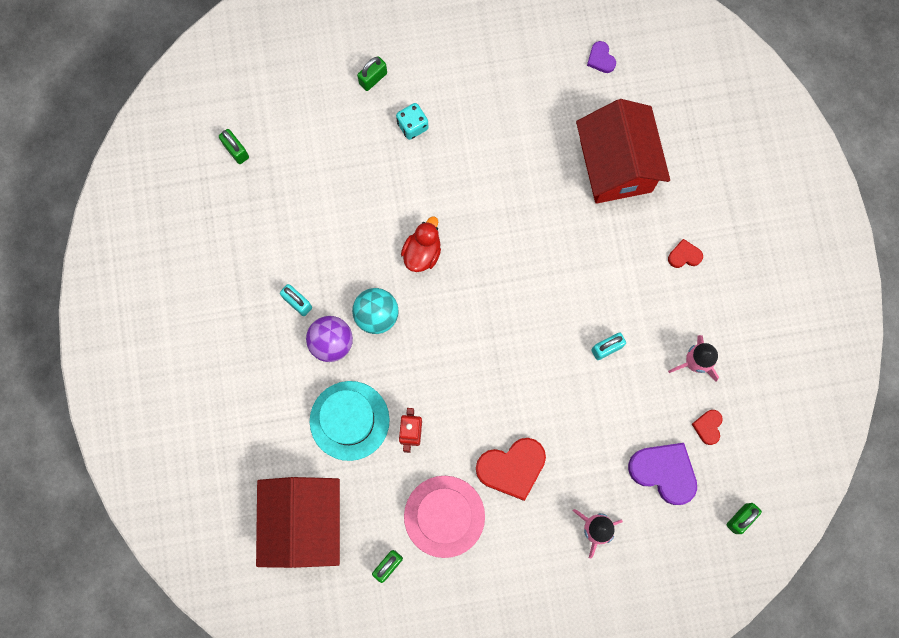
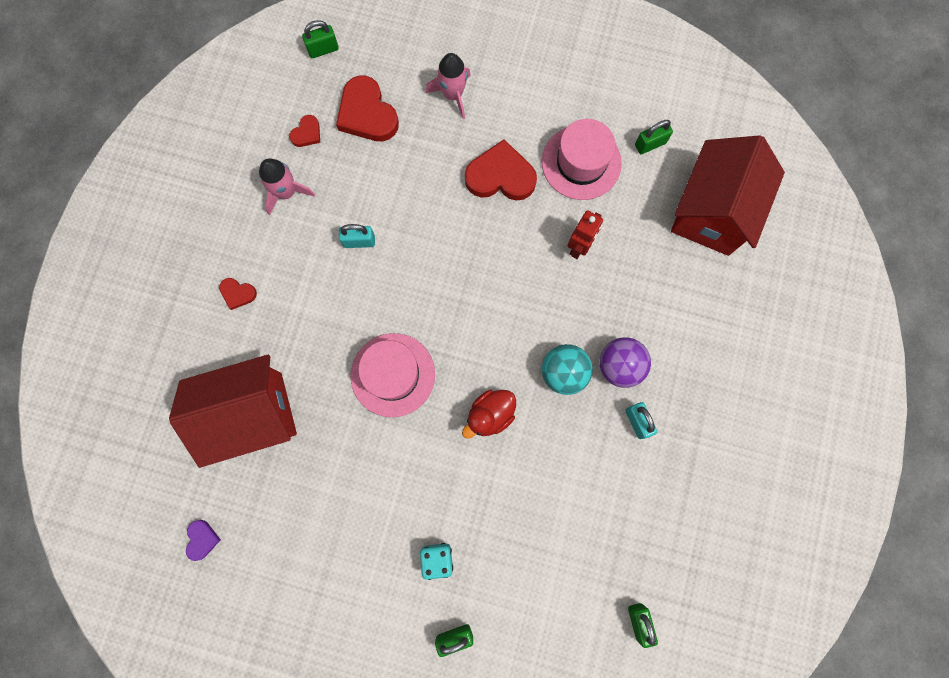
camera: 155 degrees left, 0 degrees up
(349, 420) = (632, 284): turquoise hat -> none
(518, 248) = (393, 375): none -> pink hat
(616, 166) = (252, 414): red house -> red house turned 60 degrees clockwise
(664, 472) = (367, 114): purple heart -> red heart

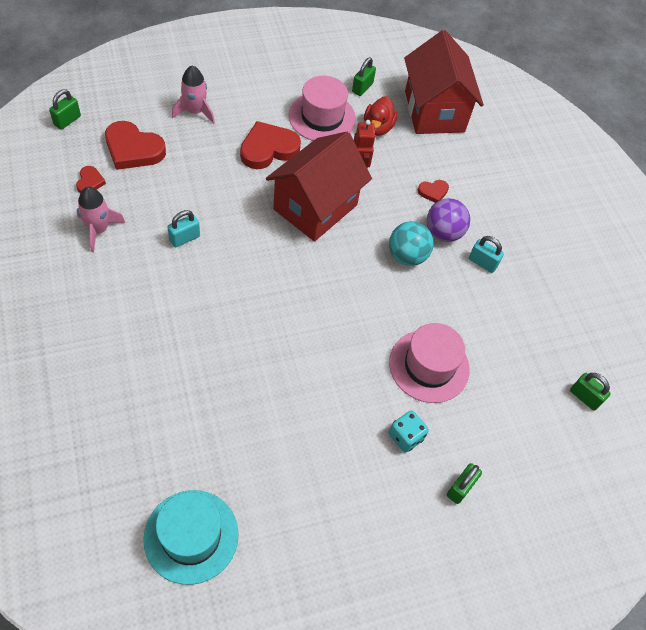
camera: 40 degrees left, 20 degrees down
(202, 539) = (191, 536): purple heart -> turquoise hat
(238, 293) = (101, 322): red heart -> red heart (433, 192)
(252, 414) = (173, 409): red house -> red house (315, 207)
(393, 375) = (276, 320): pink hat -> pink hat (429, 366)
(490, 415) = (373, 311): red duck -> red duck (377, 127)

